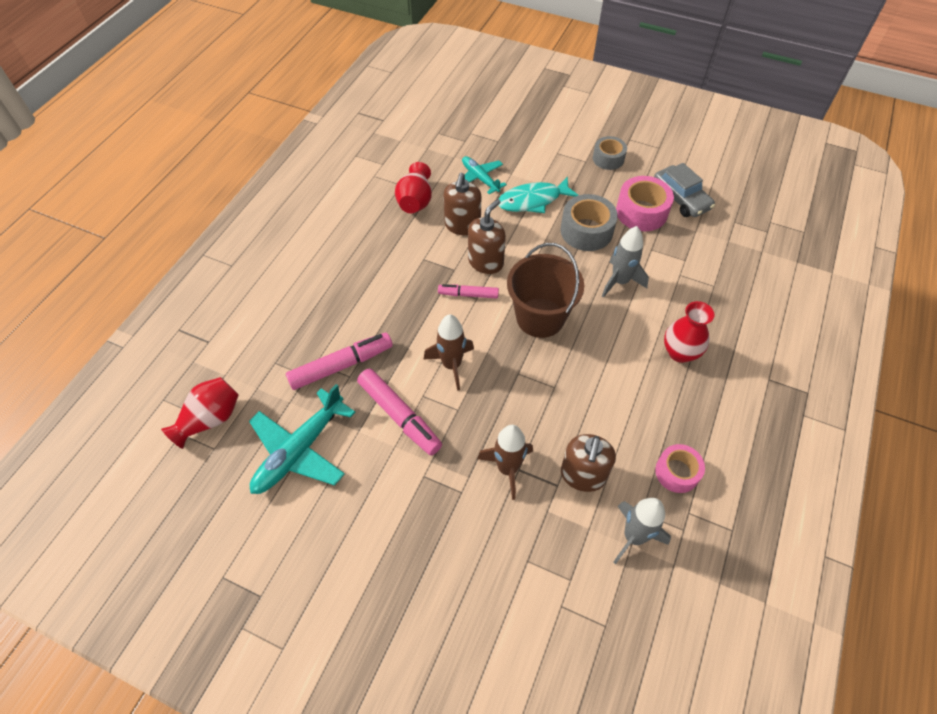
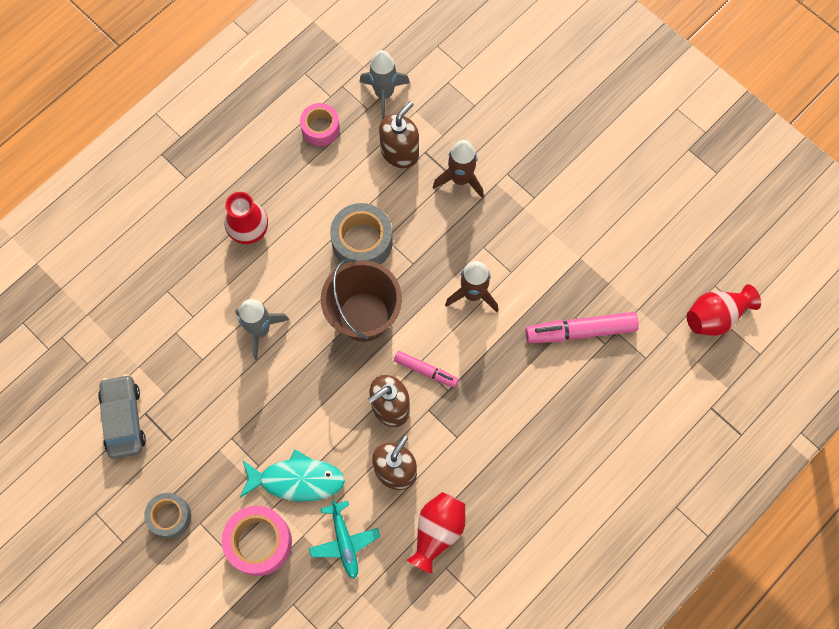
camera: 160 degrees left, 15 degrees up
(300, 450) = (637, 257): turquoise plane -> none
(399, 416) = (539, 259): pink marker -> none
(586, 231) = (258, 410): grey tape -> grey tape (362, 242)
(641, 212) = (181, 415): pink tape -> pink tape (259, 542)

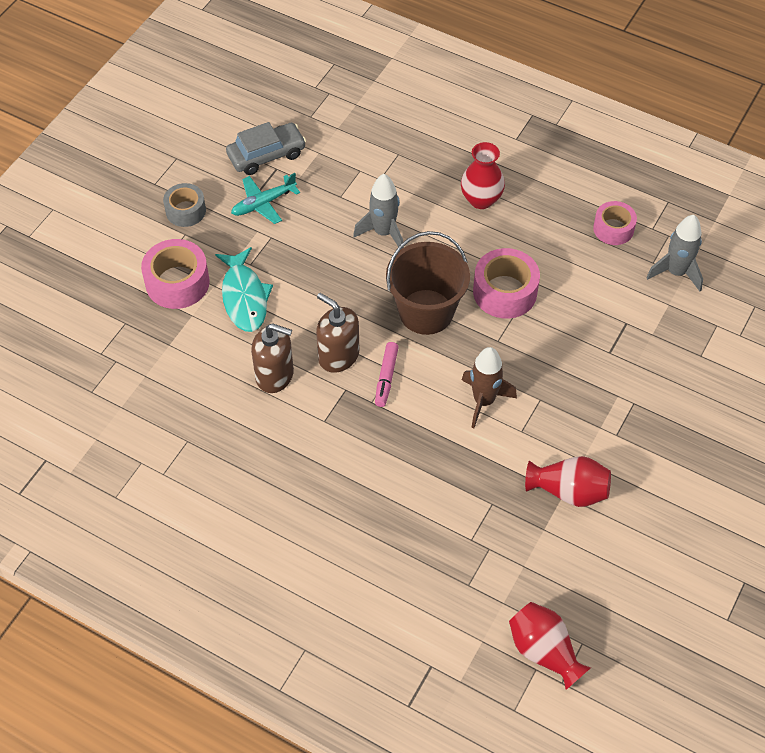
camera: 75 degrees right, 15 degrees down
(344, 541) = (194, 349): turquoise plane -> turquoise plane (263, 203)
(362, 242) = (505, 292): grey tape -> pink tape
(400, 152) = (616, 301): brown soap dispenser -> none
(437, 531) = (222, 425): red vase -> red vase (568, 491)
(460, 179) = (609, 361): brown rocket -> none
(580, 331) = (477, 512): pink marker -> none

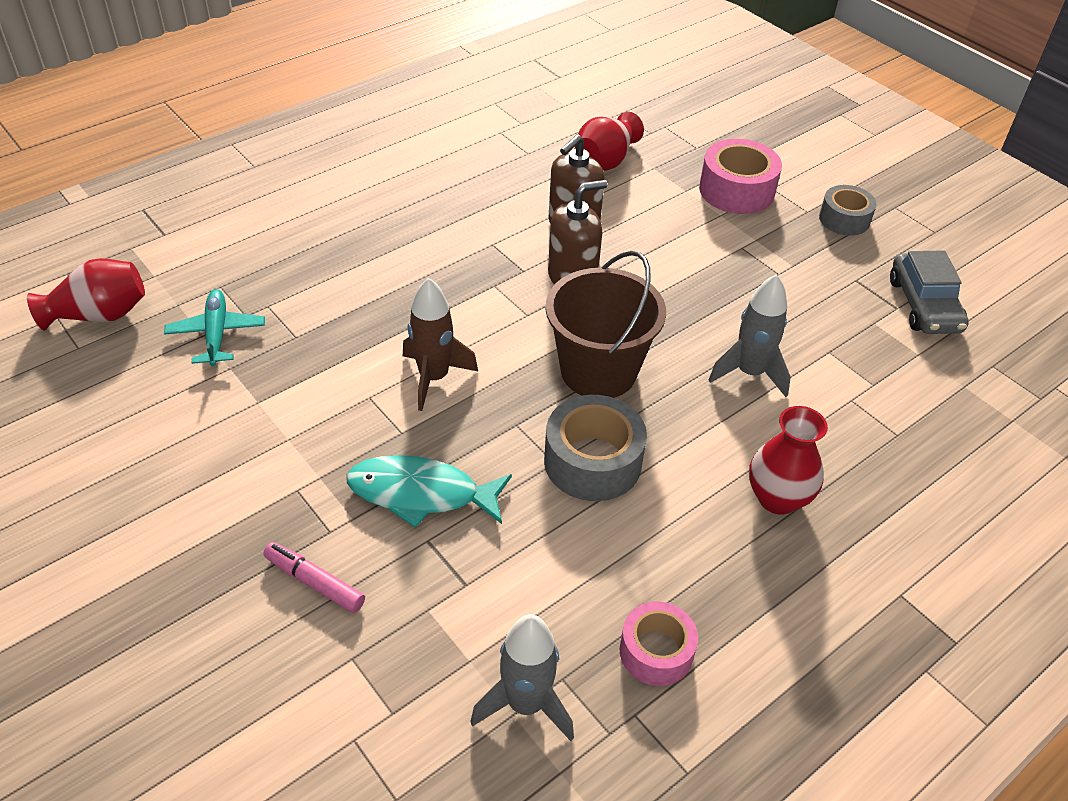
camera: 110 degrees right, 10 degrees down
(244, 297) = (694, 231): turquoise fish -> turquoise fish (421, 494)
(263, 203) = (837, 281): turquoise plane -> turquoise plane (216, 334)
(386, 378) = (519, 306): pink marker -> pink marker (314, 582)
(505, 292) = (592, 462): pink tape -> grey tape
(568, 491) = (257, 408): red vase -> red vase (605, 161)

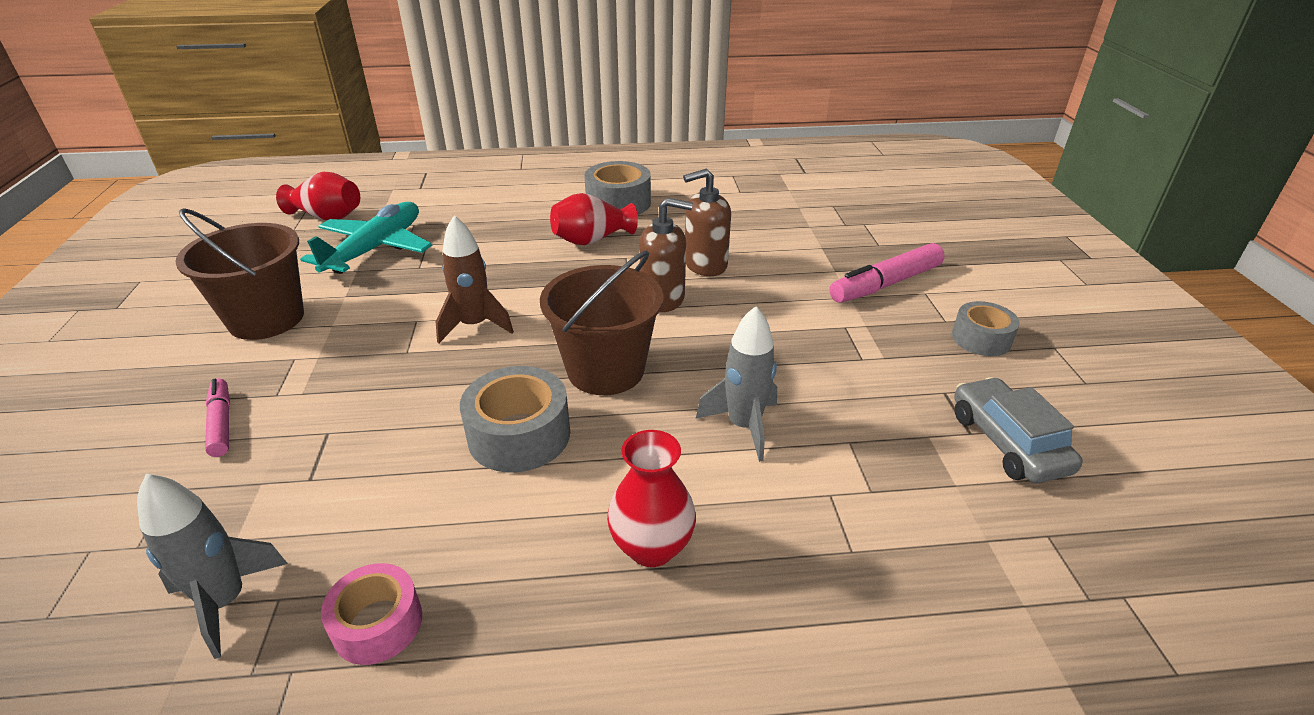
camera: 35 degrees right, 10 degrees down
(206, 464) = (266, 319): none -> brown bucket
(216, 334) = (375, 249): turquoise plane -> turquoise plane, size x1.64
(415, 178) = (618, 203): none -> grey tape
(421, 494) = (366, 398): turquoise fish -> none
(605, 161) = (782, 232): red vase -> red vase (592, 240)
(736, 190) = (885, 284): pink tape -> pink marker
(924, 305) = (1007, 442): grey car -> grey car turned 135 degrees clockwise

